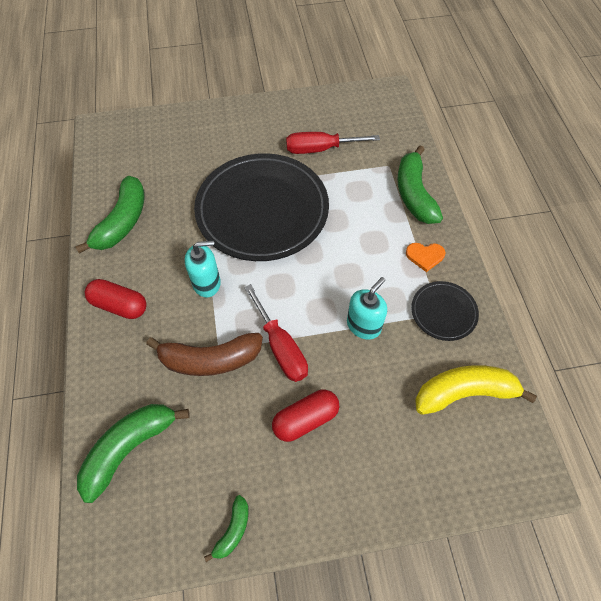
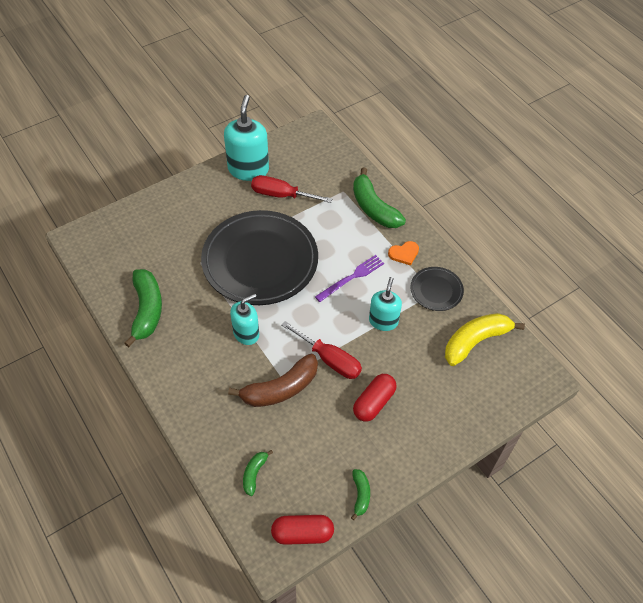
camera: 25 degrees left, 5 degrees down
(120, 305) = (184, 376): red capsule -> red capsule (302, 533)
(130, 448) = (254, 473): green banana -> green banana, size x0.50
(299, 113) = (248, 169): none -> turquoise soap dispenser
(320, 149) = (281, 195): red screwdriver -> red screwdriver turned 45 degrees clockwise
(352, 262) = (351, 277): none -> purple fork

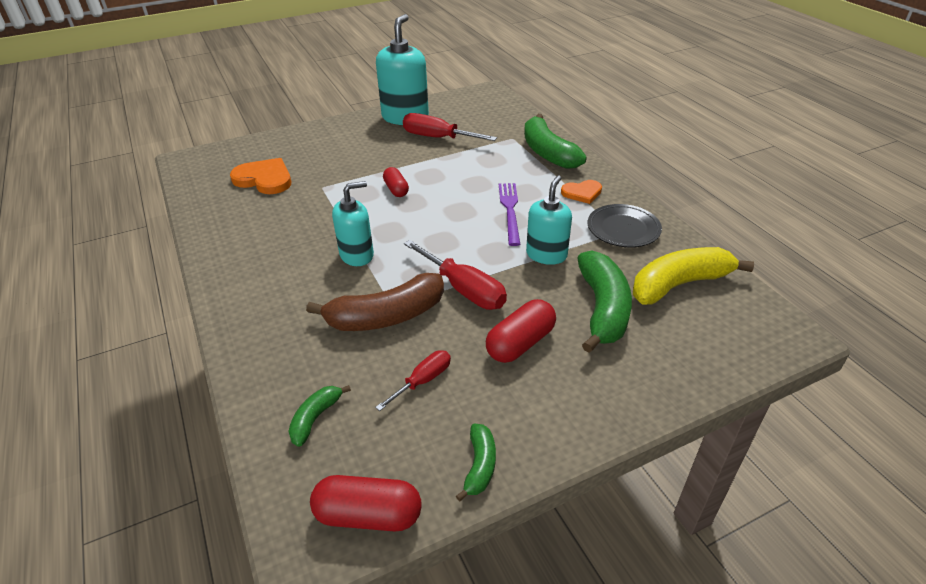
camera: 10 degrees right, 15 degrees down
(147, 310) = (238, 225): green banana -> green banana (602, 309)
(150, 257) = (264, 179): none -> orange heart
(260, 261) = (396, 189): black plate -> red capsule
(316, 438) = (423, 381): none -> red screwdriver
(351, 277) = (510, 210): purple fork -> purple fork turned 60 degrees counterclockwise

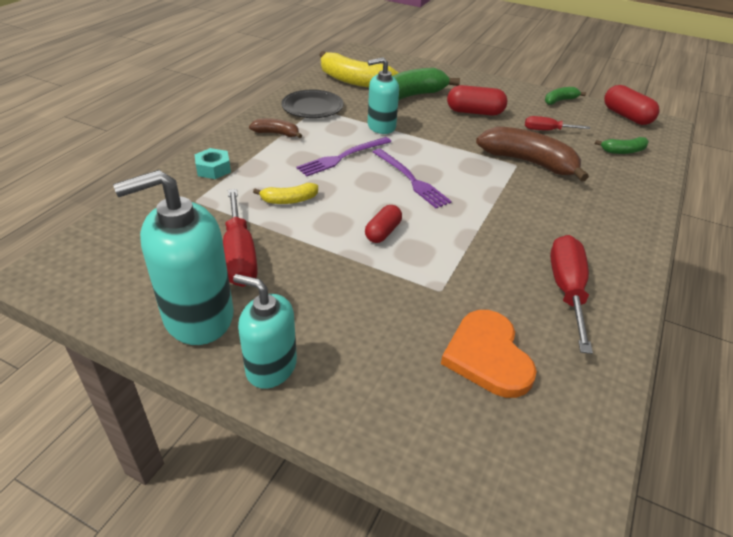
camera: 130 degrees left, 0 degrees up
(357, 255) = (497, 205): turquoise soap dispenser -> turquoise soap dispenser (271, 367)
(440, 229) = (411, 179): none -> purple fork
(464, 289) = (461, 144): red screwdriver -> red screwdriver (567, 290)
(475, 168) = (289, 200): none -> yellow banana
(548, 152) = (213, 169): green banana -> turquoise nut
(582, 193) = (276, 133): orange heart -> brown banana

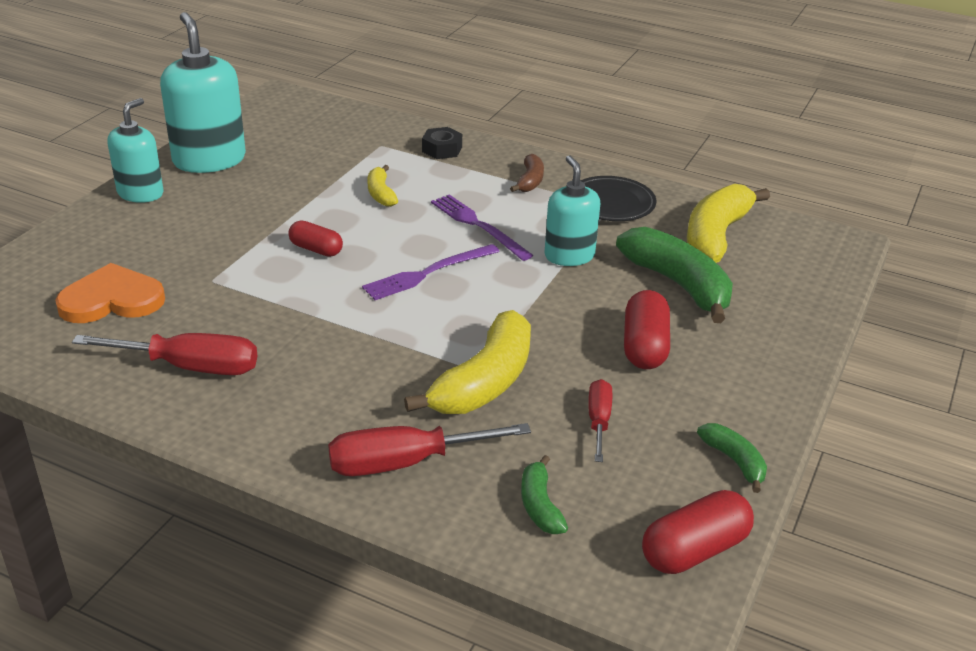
camera: 90 degrees right, 5 degrees down
(213, 169) = (442, 149): turquoise nut -> black nut
(239, 255) = (287, 172): red screwdriver -> red screwdriver (404, 463)
(529, 162) = (484, 382): brown banana -> yellow banana

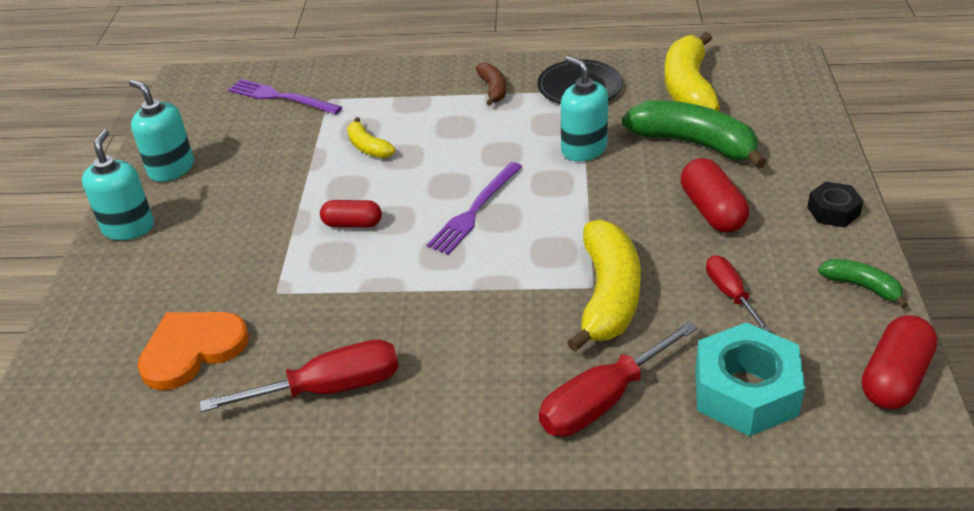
camera: 20 degrees left, 5 degrees up
(209, 160) = (171, 169): turquoise soap dispenser -> turquoise soap dispenser, size x0.64
(442, 149) = (389, 84): black nut -> black nut (833, 211)
(478, 225) = (482, 148): purple fork -> purple fork (281, 97)
(540, 505) = (745, 391): green banana -> turquoise nut

